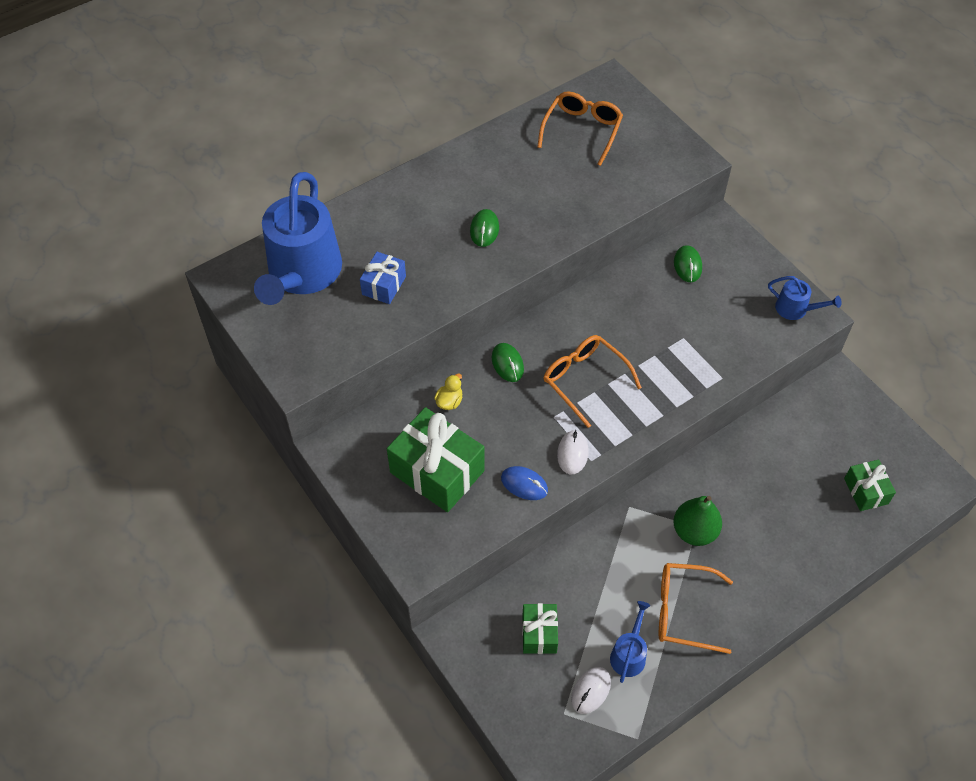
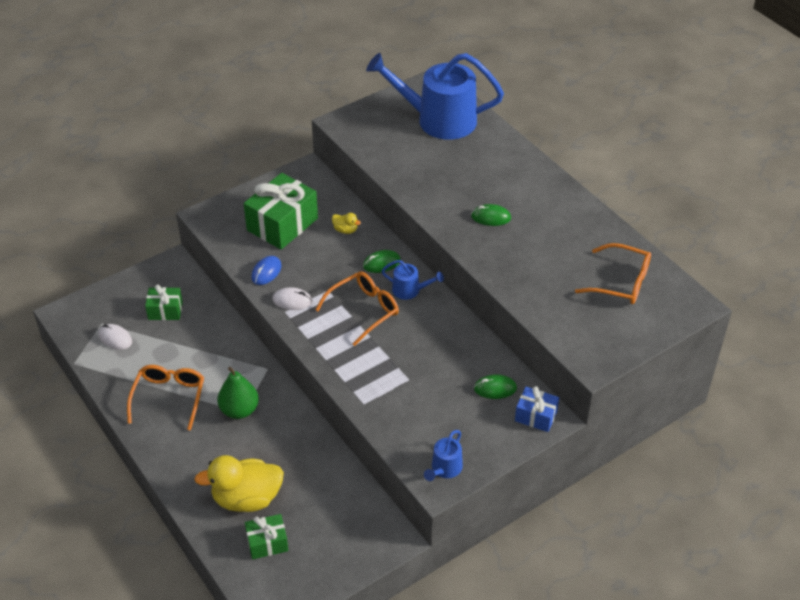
camera: 90 degrees right, 10 degrees down
(384, 285) = (428, 162): blue gift -> blue gift (536, 416)
(629, 654) = (139, 362): blue watering can -> blue watering can (409, 290)
(814, 514) = (247, 498): none -> yellow duck

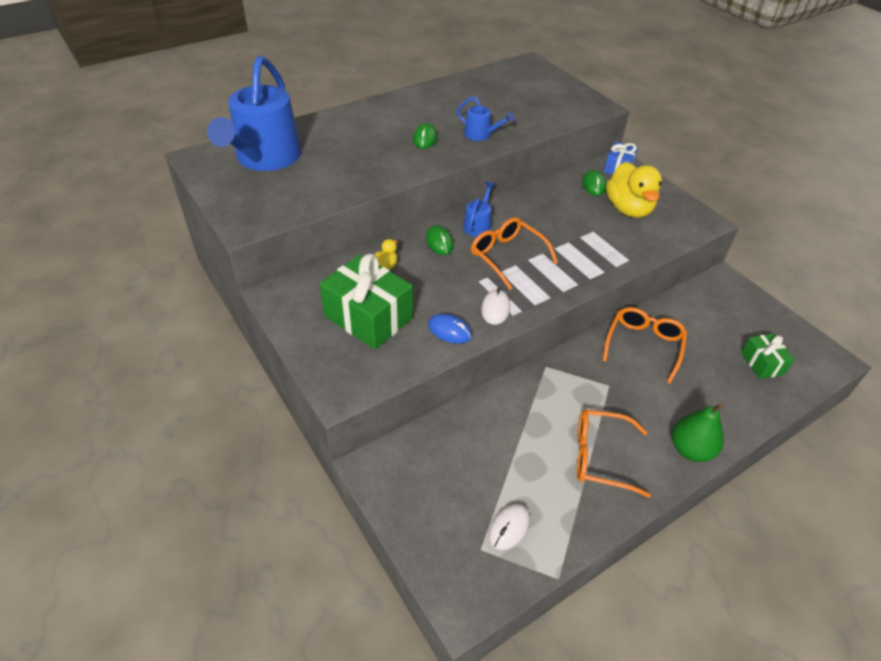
camera: 90 degrees left, 0 degrees up
(165, 310) = (458, 471): green gift -> none
(239, 410) = (607, 389): green pear -> green pear (690, 450)
(247, 498) = (718, 380): yellow duck -> yellow duck (628, 209)
(444, 469) = (687, 216): blue watering can -> blue watering can (481, 135)
(621, 282) = (508, 87): orange glasses -> orange glasses (643, 345)

